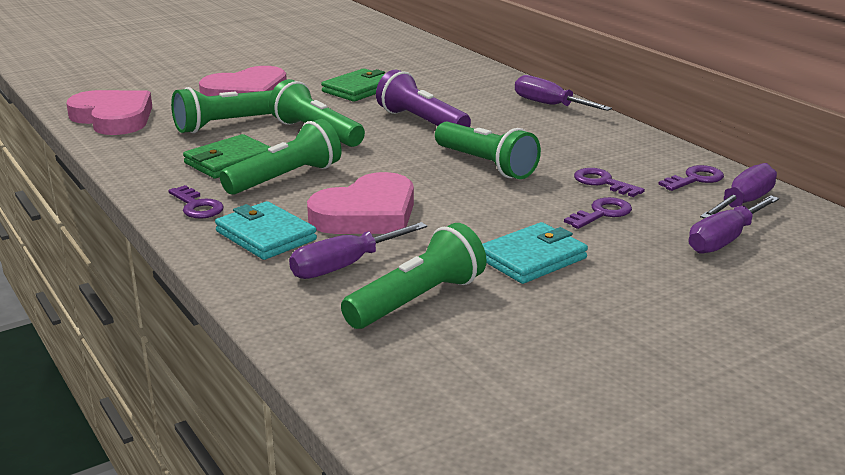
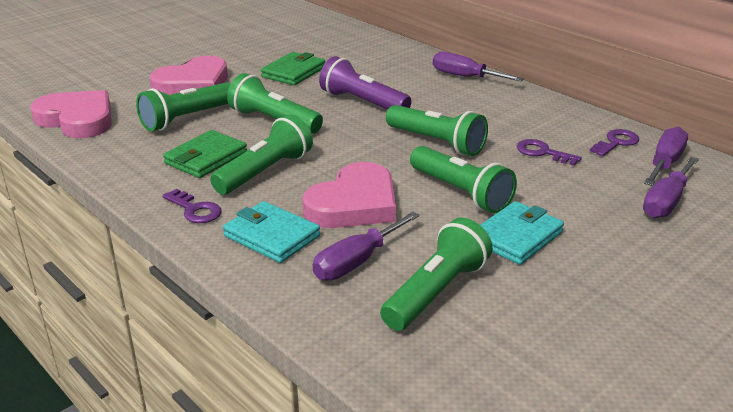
camera: 10 degrees left, 5 degrees up
(489, 213) = (460, 193): none -> green flashlight
(602, 213) = (555, 184): purple key -> none

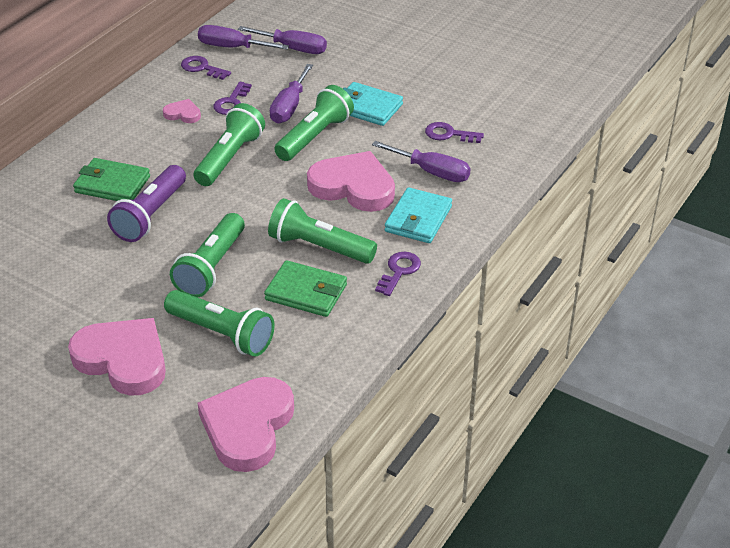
camera: 105 degrees left, 10 degrees up
(293, 72) = (73, 283): green wallet -> green wallet (112, 184)
(436, 292) = (449, 134): green flashlight -> purple key
(465, 77) = (69, 156): purple screwdriver -> purple screwdriver (289, 107)
(524, 126) = (183, 114): none -> pink heart

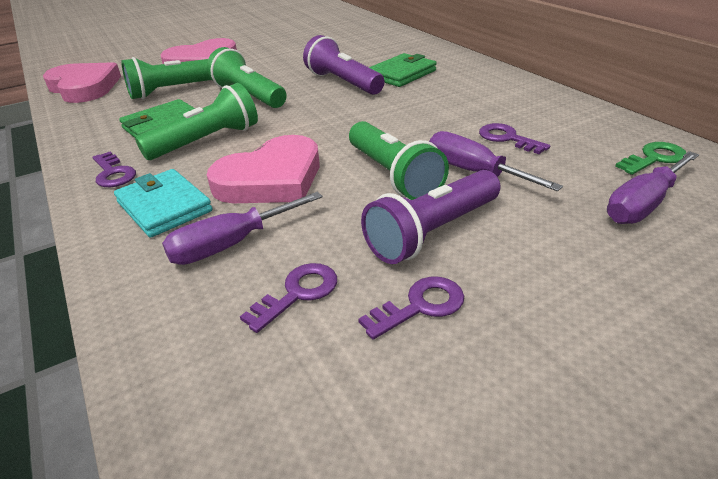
camera: 120 degrees right, 5 degrees down
(183, 114) = (498, 111): pink heart -> none
(202, 68) = (600, 132): purple key -> purple key (420, 306)
(230, 158) = (395, 122): green flashlight -> none
(232, 47) = (654, 158): purple screwdriver -> green key
(367, 107) = (432, 232): turquoise wallet -> purple flashlight

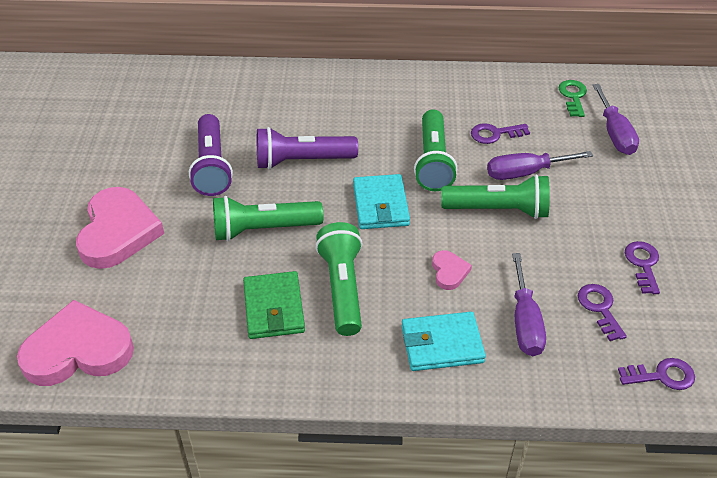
camera: 60 degrees left, 10 degrees up
(113, 173) = (351, 365): purple key -> purple key (662, 376)
(174, 90) = (184, 277): green flashlight -> green flashlight (433, 162)
(271, 179) = (449, 272): pink heart -> pink heart, size x0.46
(328, 123) = (380, 205): none -> turquoise wallet
(401, 74) = (323, 121): green wallet -> none
(432, 232) = (579, 226): purple flashlight -> purple flashlight (212, 166)

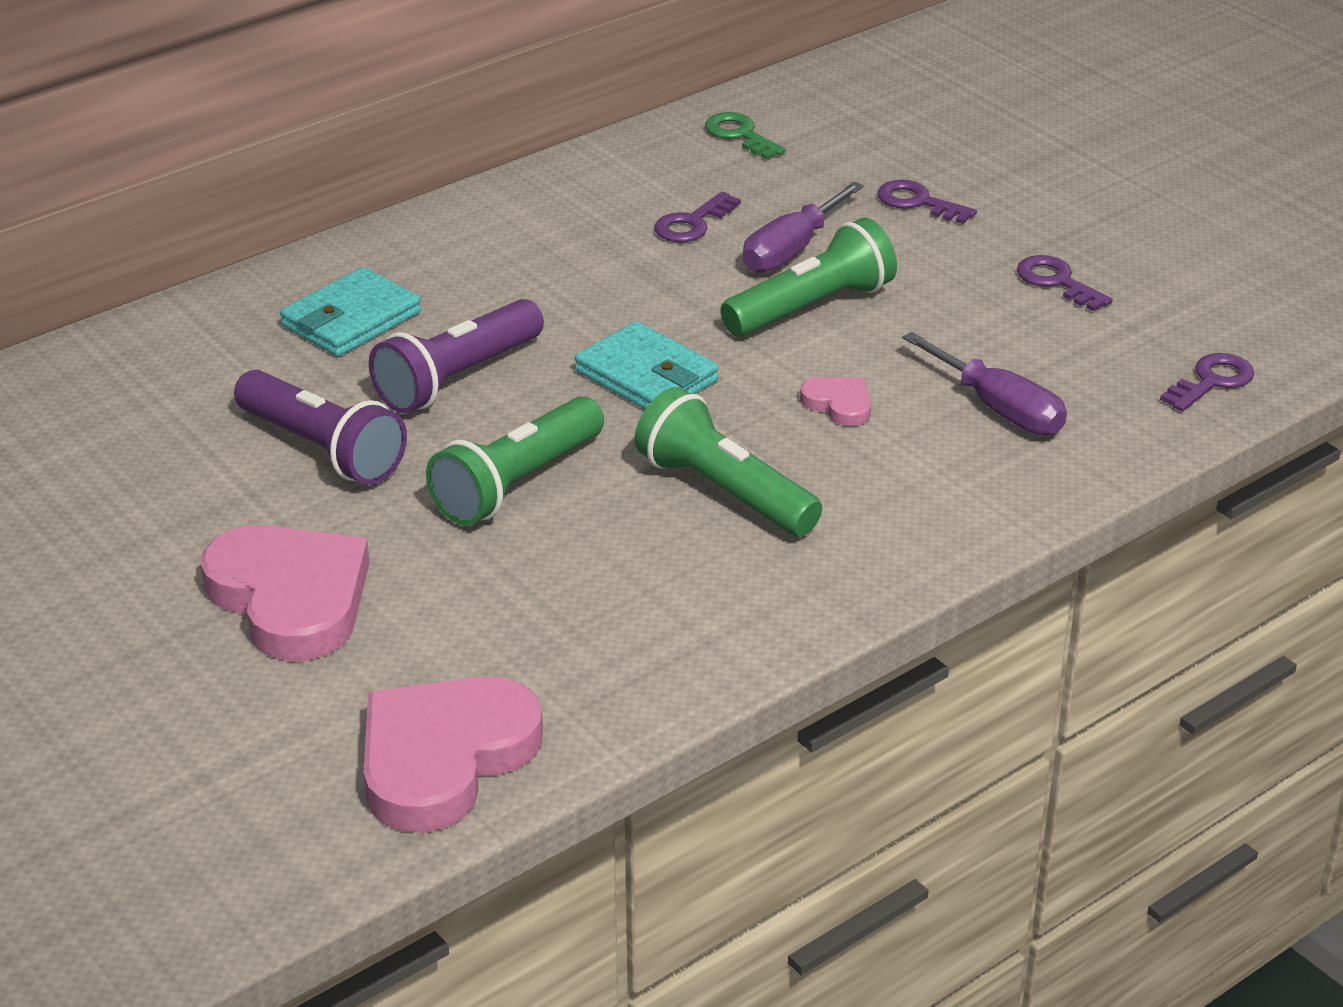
camera: 40 degrees left, 10 degrees down
(274, 308) = (662, 561): green wallet -> none
(433, 162) = (650, 293): green flashlight -> none
(442, 344) = (931, 483): turquoise wallet -> turquoise wallet (351, 319)
(600, 308) = (1065, 351): purple key -> purple key (918, 202)
(614, 133) = (848, 155): purple screwdriver -> none

